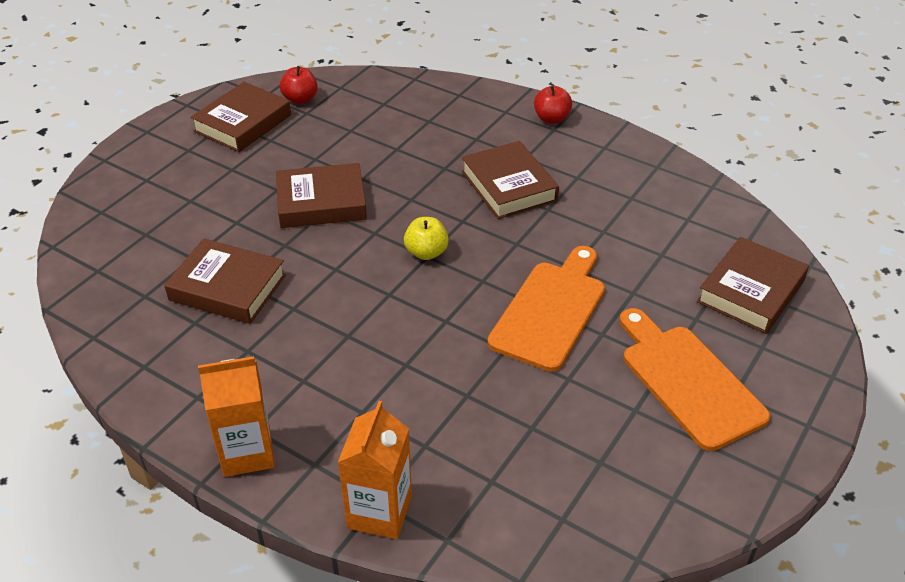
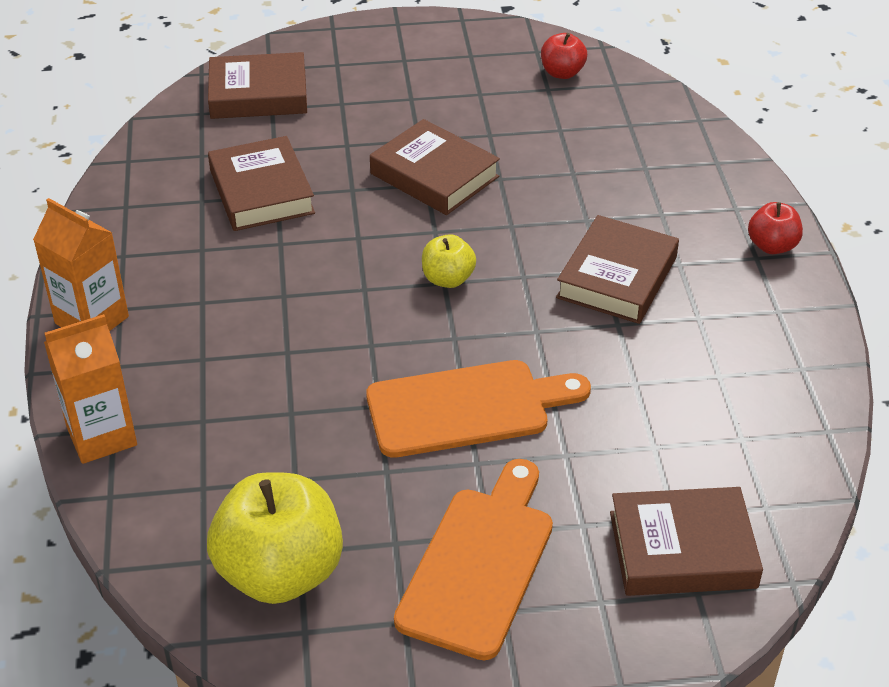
camera: 50 degrees right, 0 degrees up
(243, 123) = (480, 64): brown book -> brown book (258, 94)
(610, 482) = (280, 572): none -> yellow apple

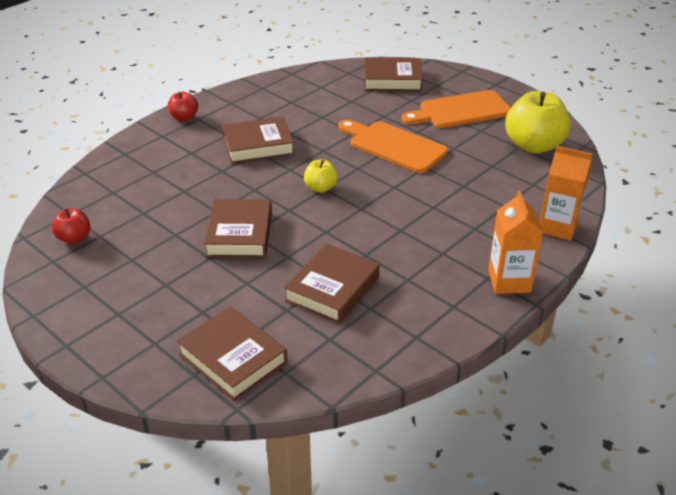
camera: 130 degrees left, 5 degrees down
(682, 549) = (392, 80): brown book -> brown book turned 45 degrees counterclockwise

